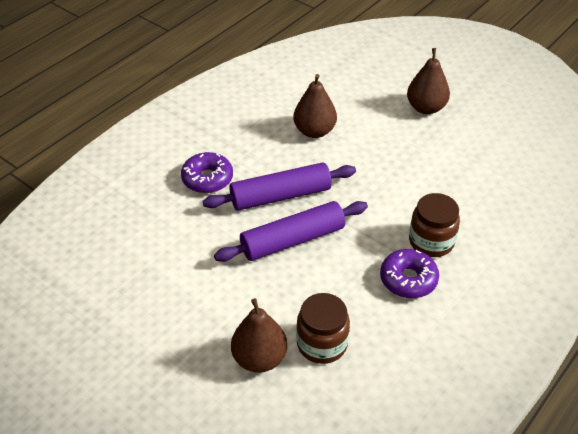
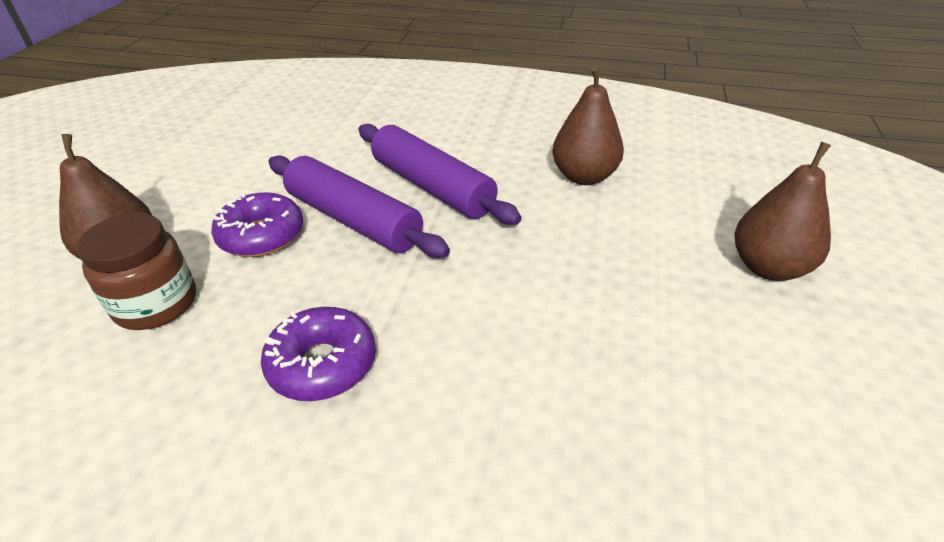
camera: 65 degrees right, 5 degrees down
(207, 179) = (423, 131): purple donut -> purple donut (261, 236)
(431, 242) = (431, 369): brown jar -> none

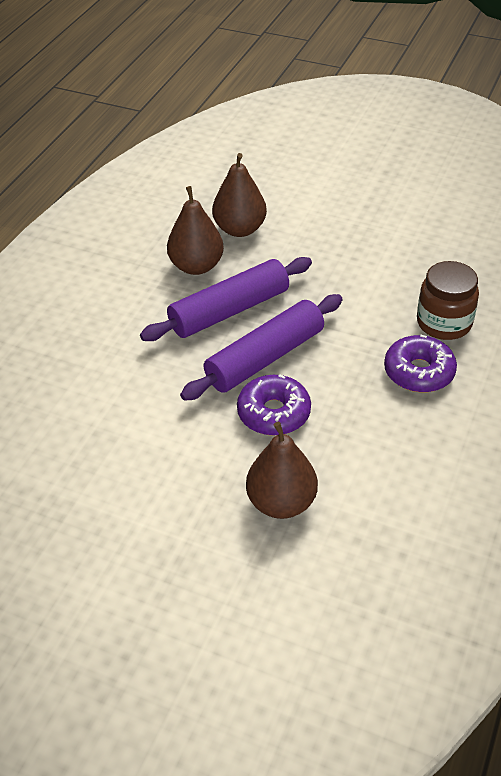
camera: 80 degrees left, 5 degrees up
(156, 304) = (349, 468): brown jar -> brown jar (444, 323)
(768, 267) = (359, 178): brown pear -> brown pear (196, 266)

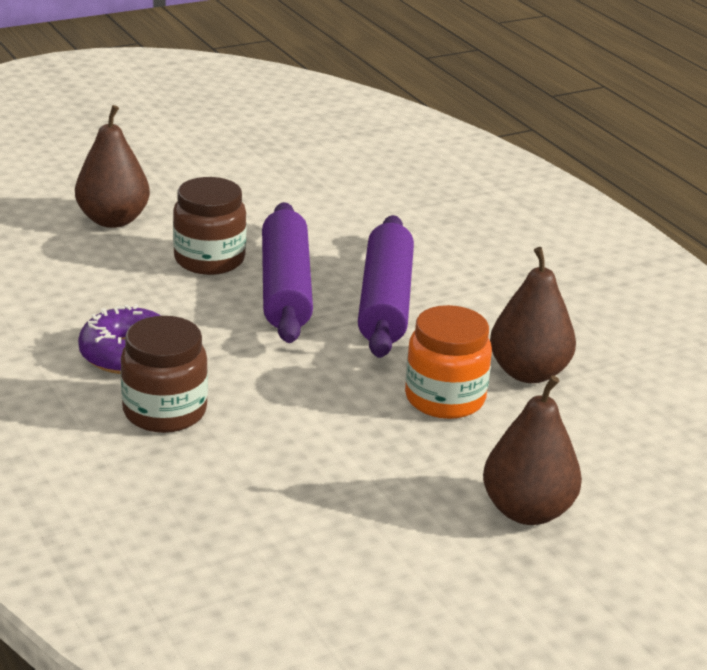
camera: 125 degrees right, 15 degrees down
(196, 266) = (490, 316): brown pear -> brown pear (527, 511)
(273, 413) = (209, 260): purple donut -> brown jar
(300, 243) = (445, 398): none -> orange jar

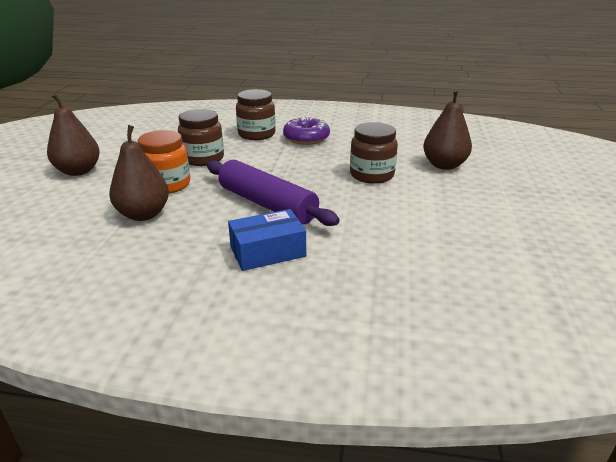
camera: 130 degrees right, 0 degrees up
(285, 288) = (317, 184): purple rolling pin -> none
(328, 414) = (203, 158): none -> brown jar
(471, 264) = (268, 251): none -> blue box

